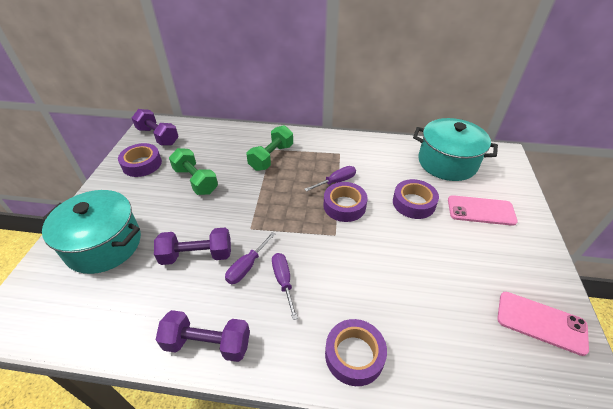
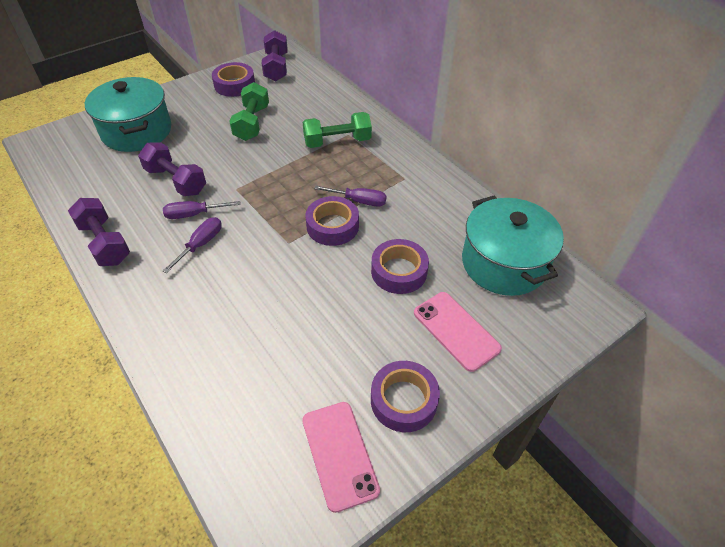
camera: 45 degrees right, 5 degrees up
(354, 355) = (169, 331): purple tape -> purple tape (403, 400)

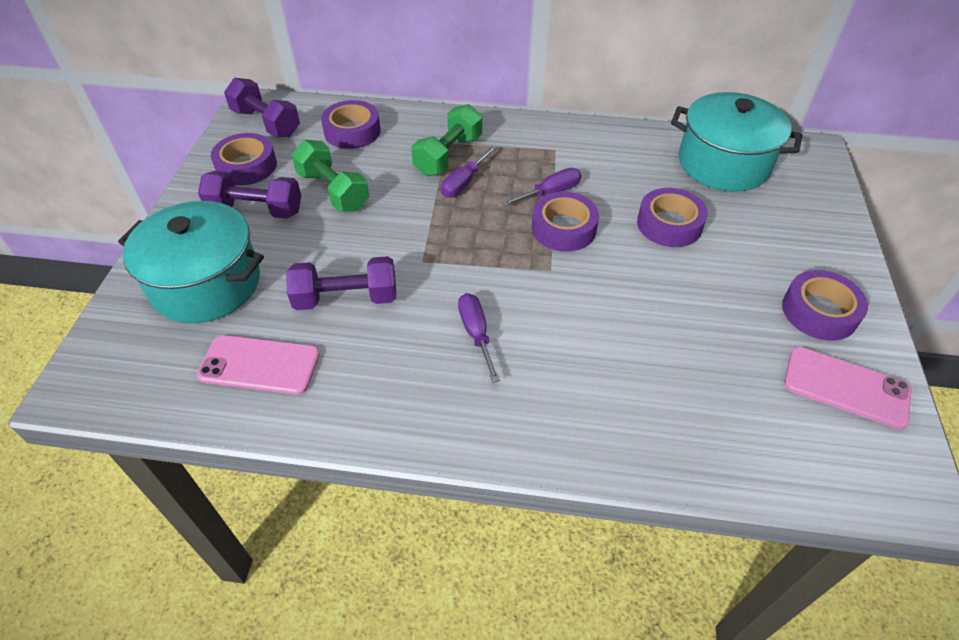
camera: 45 degrees left, 0 degrees up
(105, 243) = (373, 414): purple dumbbell -> purple dumbbell (256, 210)
(194, 214) = (421, 314): purple screwdriver -> purple screwdriver (464, 183)
(309, 97) = (352, 131): none -> purple tape
(456, 330) = (771, 235): pink phone -> pink phone (259, 365)

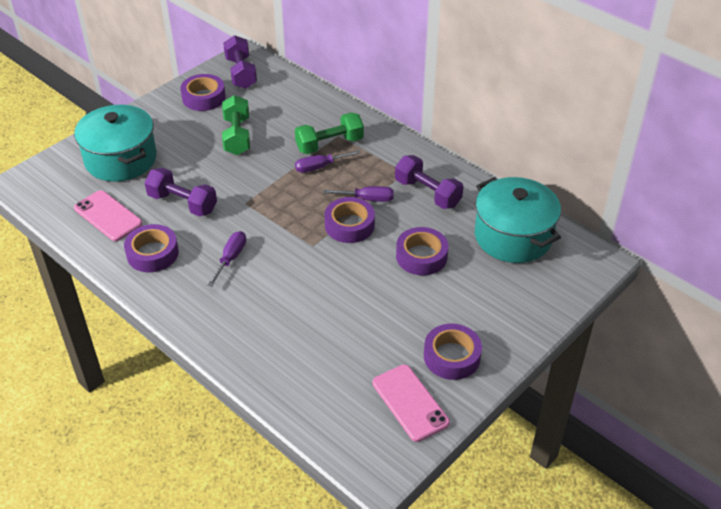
camera: 35 degrees right, 5 degrees down
(256, 210) = (183, 128): purple dumbbell -> purple dumbbell (427, 193)
(352, 131) = (287, 101): purple tape -> purple tape (152, 253)

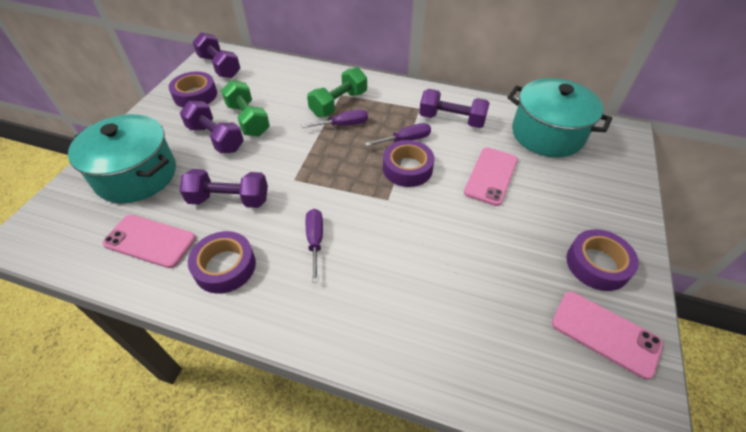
camera: 25 degrees left, 5 degrees up
(199, 146) = (215, 138): none -> purple dumbbell
(320, 167) = (343, 125): purple screwdriver -> purple screwdriver turned 150 degrees counterclockwise
(421, 256) = (491, 176): purple tape -> pink phone

